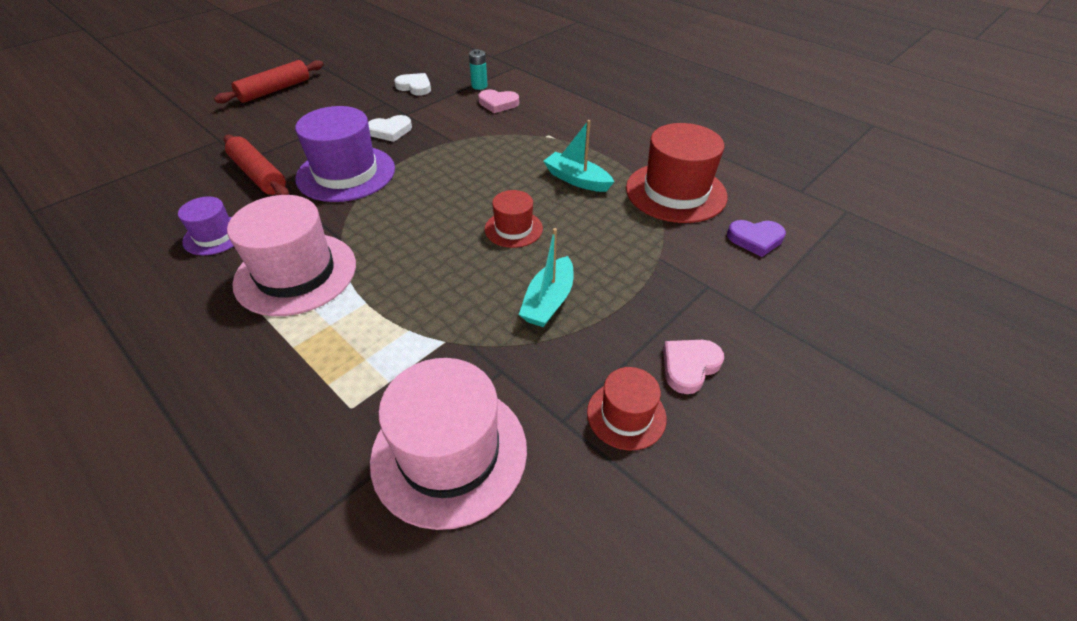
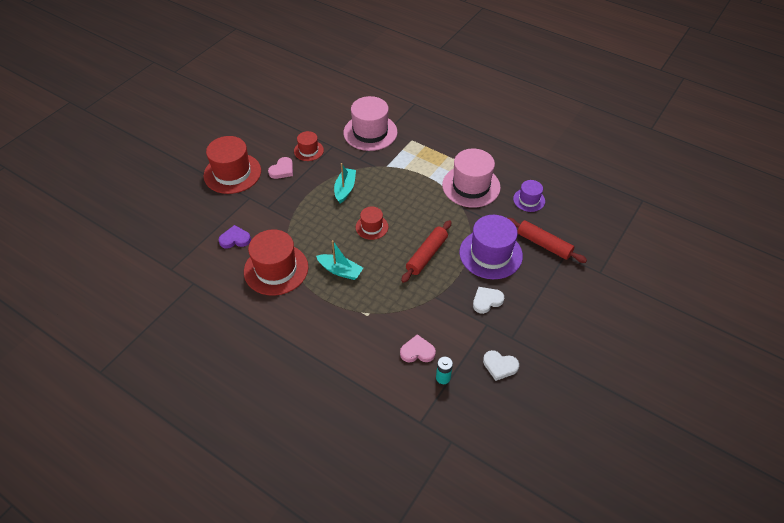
camera: 170 degrees right, 5 degrees up
(275, 90) = (615, 340): red rolling pin -> red rolling pin (427, 255)
(811, 375) = (232, 173): none -> red hat

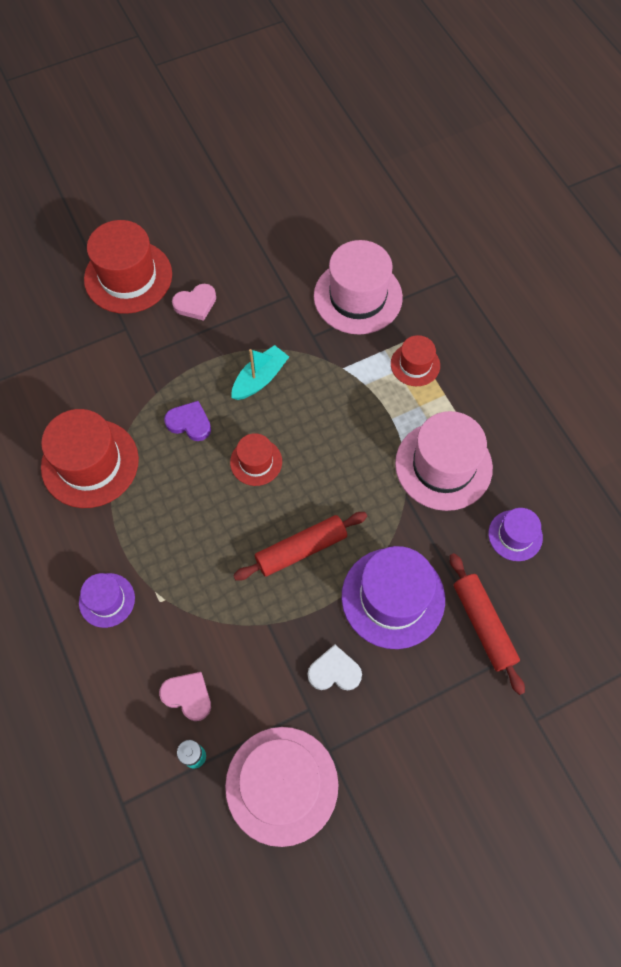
camera: 30 degrees right, 15 degrees up
(235, 239) = (68, 387): purple heart -> purple heart (189, 423)
(308, 150) = (251, 287): red hat -> red hat (415, 364)
(336, 329) = (107, 600): none -> purple hat
(340, 270) = (169, 510): turquoise boat -> none
(499, 366) = (281, 785): white heart -> pink hat

